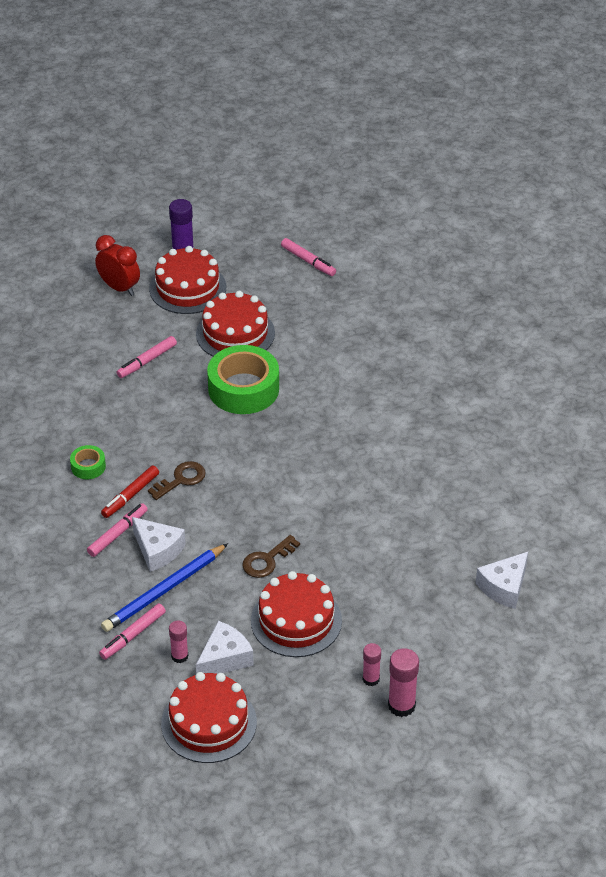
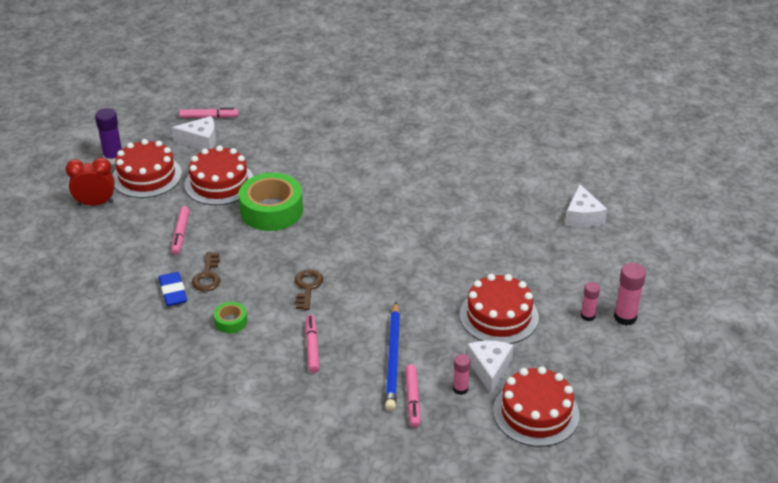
camera: 45 degrees left, 5 degrees down
(79, 409) = (173, 292): none -> blue eraser
(130, 495) = (287, 319): red marker -> none
(158, 550) = (353, 338): white cheese -> white cheese (200, 141)
(267, 560) = (431, 295): brown key -> brown key (208, 276)

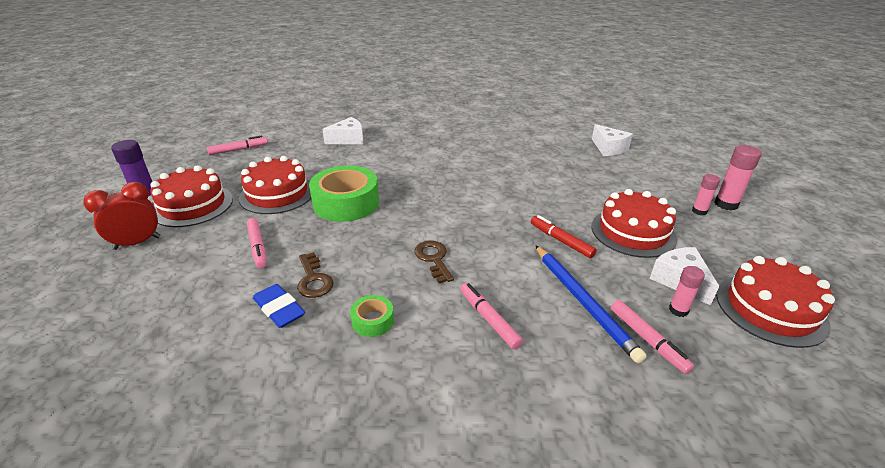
camera: 25 degrees left, 5 degrees down
(200, 141) = (239, 167): white cheese -> white cheese (348, 139)
(426, 304) = (561, 241): none -> red marker

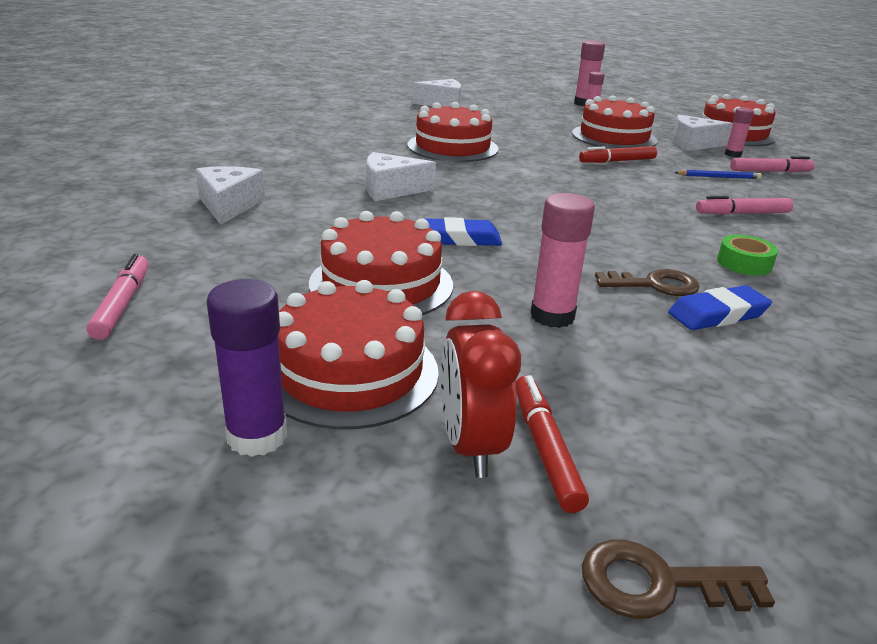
camera: 70 degrees left, 5 degrees down
(134, 261) = (545, 449): none -> red marker
(258, 247) = (552, 316): pink marker -> pink glue stick
(346, 203) = (460, 238): green tape -> blue eraser
(405, 169) = (391, 189): none -> white cheese
(433, 259) = (630, 215): brown key -> brown key (658, 584)
(507, 171) = (452, 147): none -> red cake
(583, 302) = (718, 177): blue pencil -> blue pencil, size x0.51

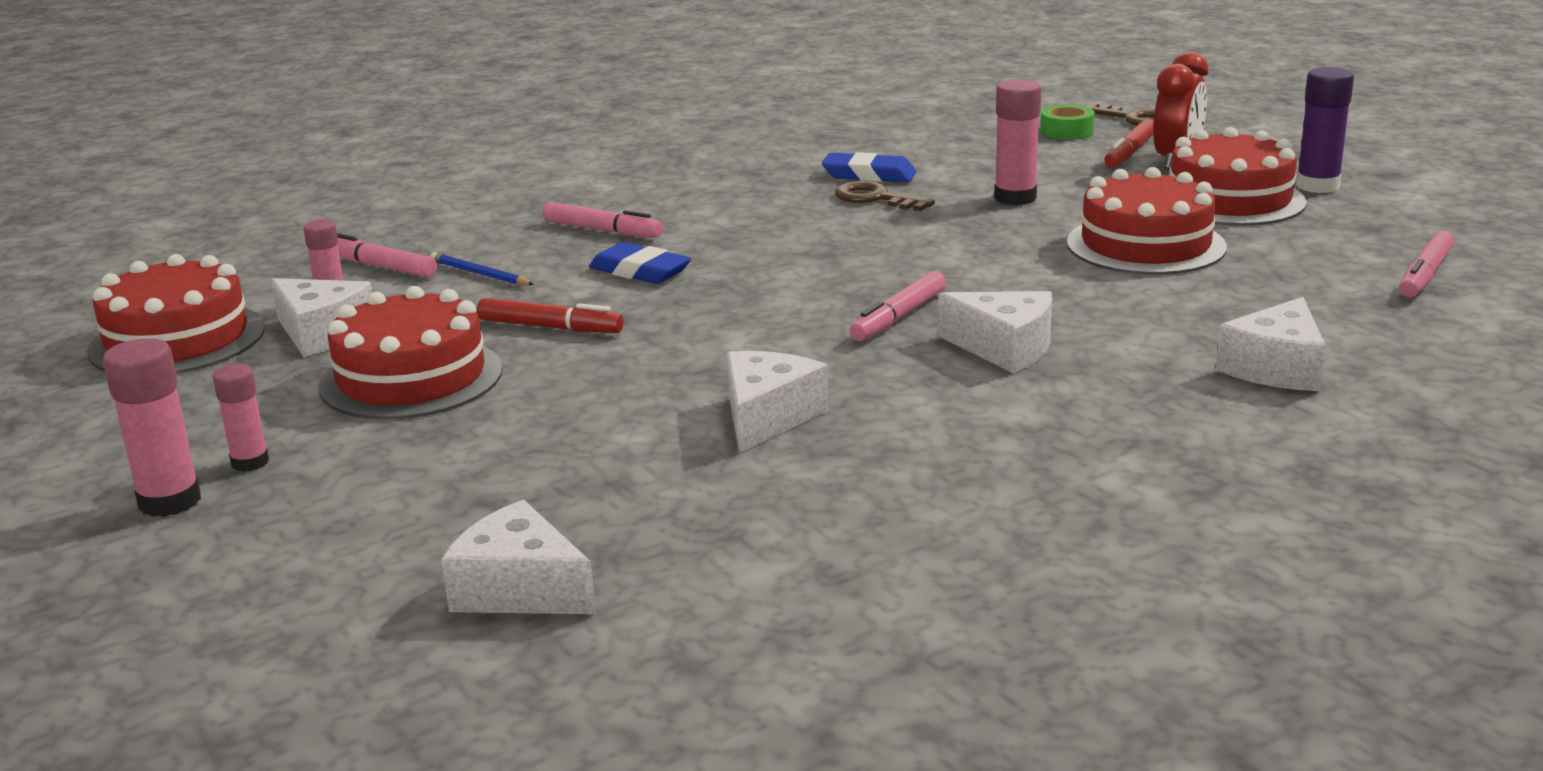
camera: 140 degrees left, 5 degrees down
(452, 147) = (767, 417): red cake -> white cheese
(460, 238) = (1002, 268): blue eraser -> blue eraser (640, 271)
(470, 195) = (899, 317): none -> pink marker
(744, 263) = (745, 195): green tape -> green tape (1066, 131)

